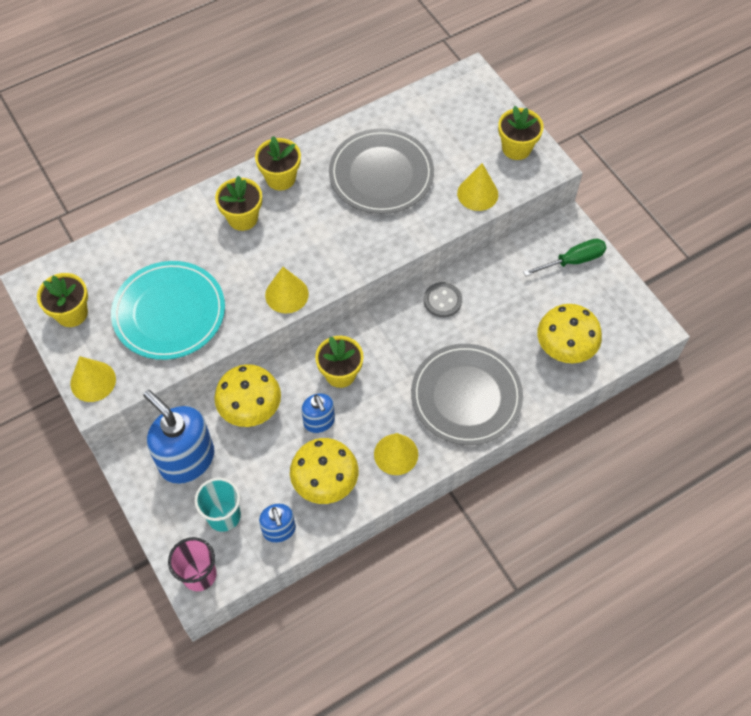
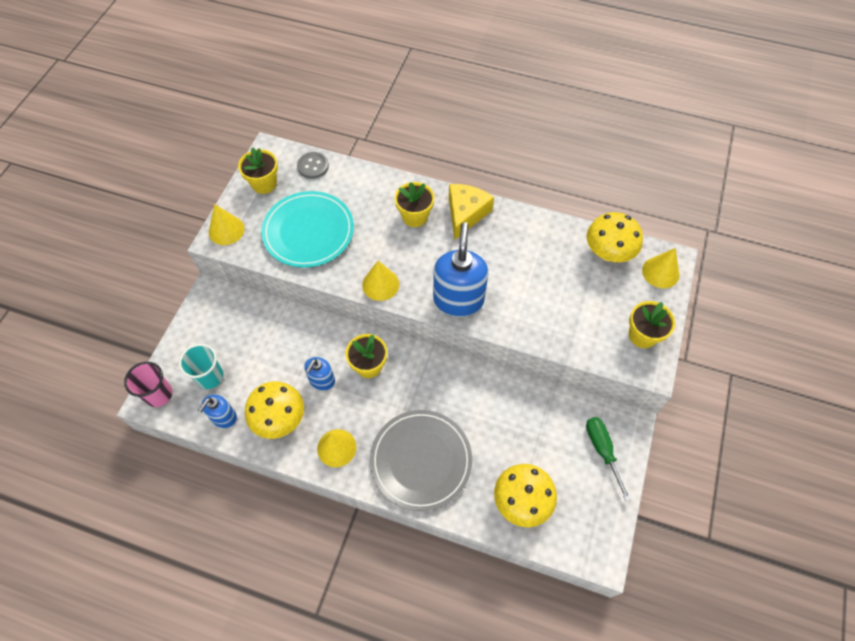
camera: 50 degrees right, 0 degrees up
(187, 459) = (233, 325): blue soap dispenser -> blue soap dispenser (458, 299)
(251, 409) = (298, 333): yellow mushroom -> yellow mushroom (608, 253)
(280, 178) = (466, 214): yellow flower pot -> yellow cheese
(381, 174) = (529, 267): grey plate -> none
(442, 300) = (483, 386): grey button -> grey button (313, 166)
(477, 194) = (576, 339): yellow cone -> yellow cone (660, 272)
(573, 261) = (602, 451): green screwdriver -> green screwdriver turned 135 degrees counterclockwise

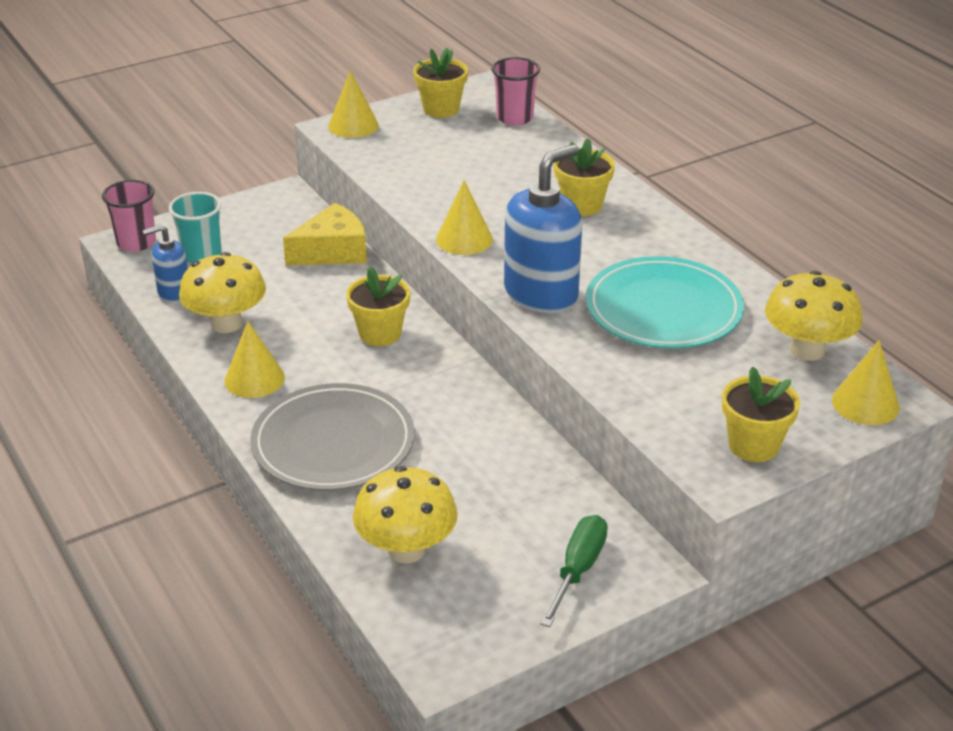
camera: 40 degrees right, 25 degrees down
(308, 231) = (439, 164): turquoise plate -> turquoise plate (663, 309)
(313, 166) = (514, 118): grey button -> pink cup
(322, 380) = (311, 318): blue soap dispenser -> none
(466, 214) = (651, 231): yellow cheese -> yellow cheese (333, 251)

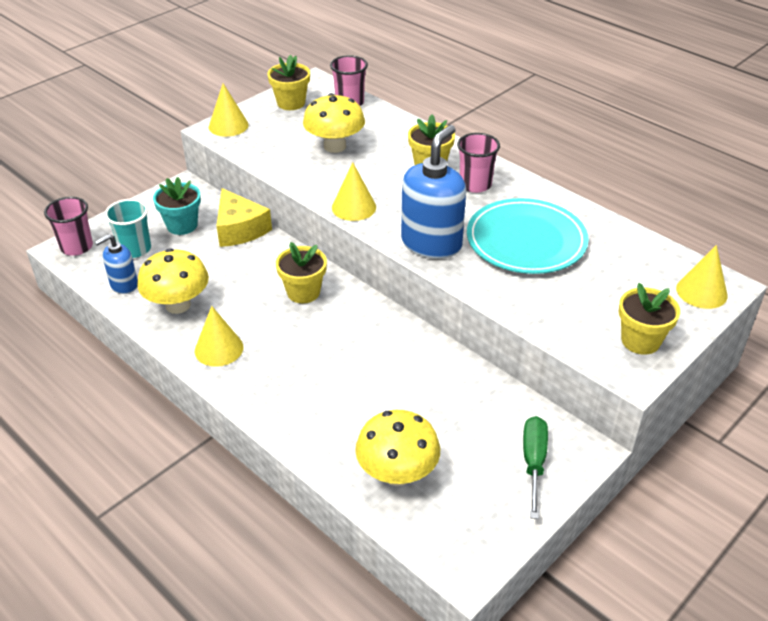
camera: 15 degrees left, 5 degrees up
(266, 237) = (182, 225): none -> turquoise flower pot
(333, 251) = (239, 229): yellow cheese -> yellow cheese turned 105 degrees clockwise
(333, 443) = (303, 392): grey plate -> none
(629, 235) = (475, 185): none -> pink cup
(807, 350) = (642, 256): yellow mushroom -> yellow mushroom (335, 146)

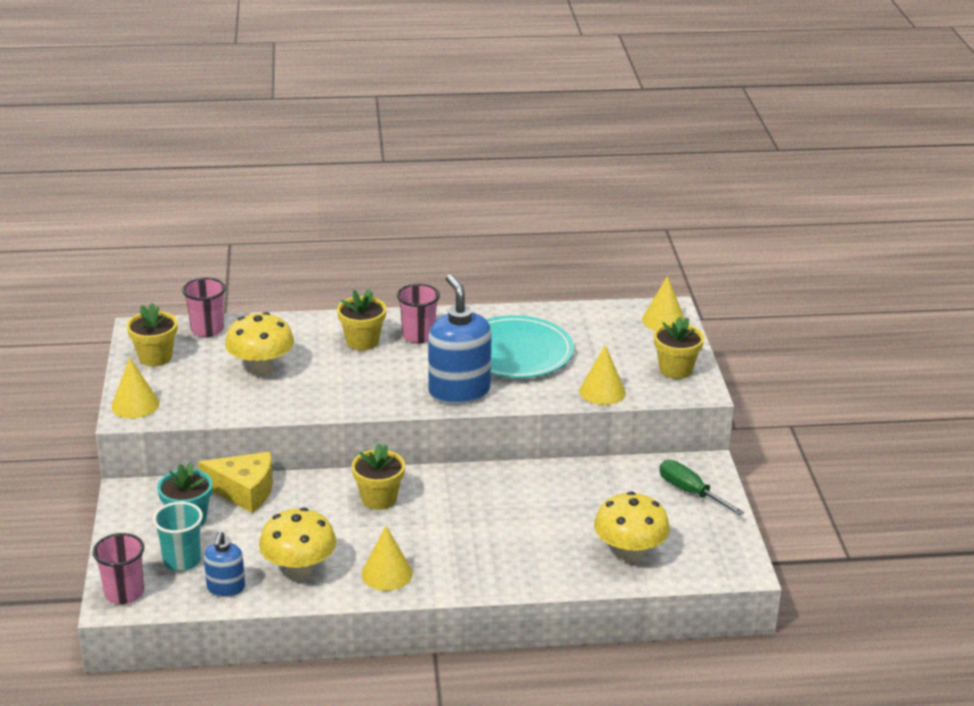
camera: 50 degrees left, 10 degrees down
(354, 207) = (360, 402): yellow cone -> yellow cone (602, 391)

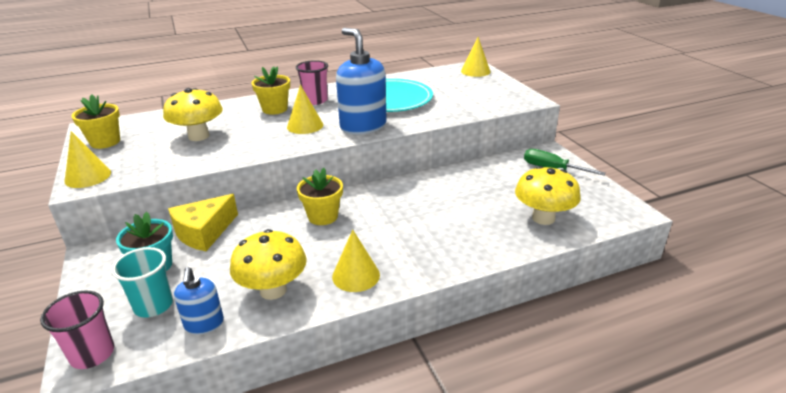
camera: 15 degrees left, 0 degrees up
(207, 330) = (148, 119): pink cup -> none
(244, 491) = (204, 232): yellow cheese -> yellow cheese turned 135 degrees clockwise
(602, 391) = (466, 111): yellow cone -> yellow cone (305, 126)
(675, 369) = (505, 92): yellow flower pot -> none

